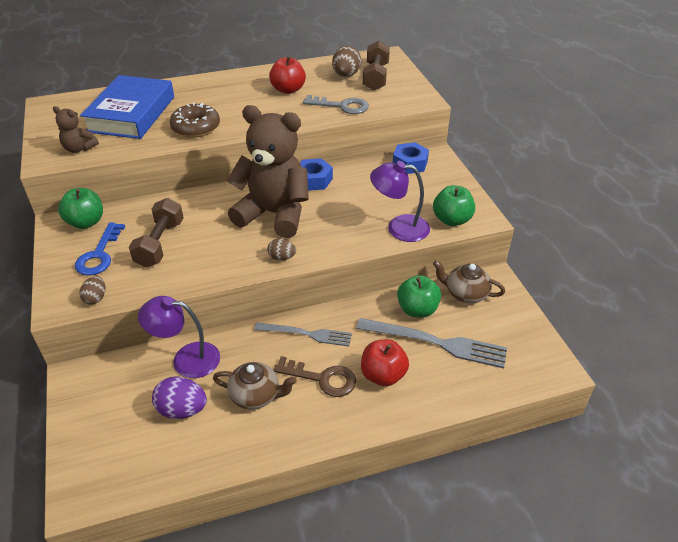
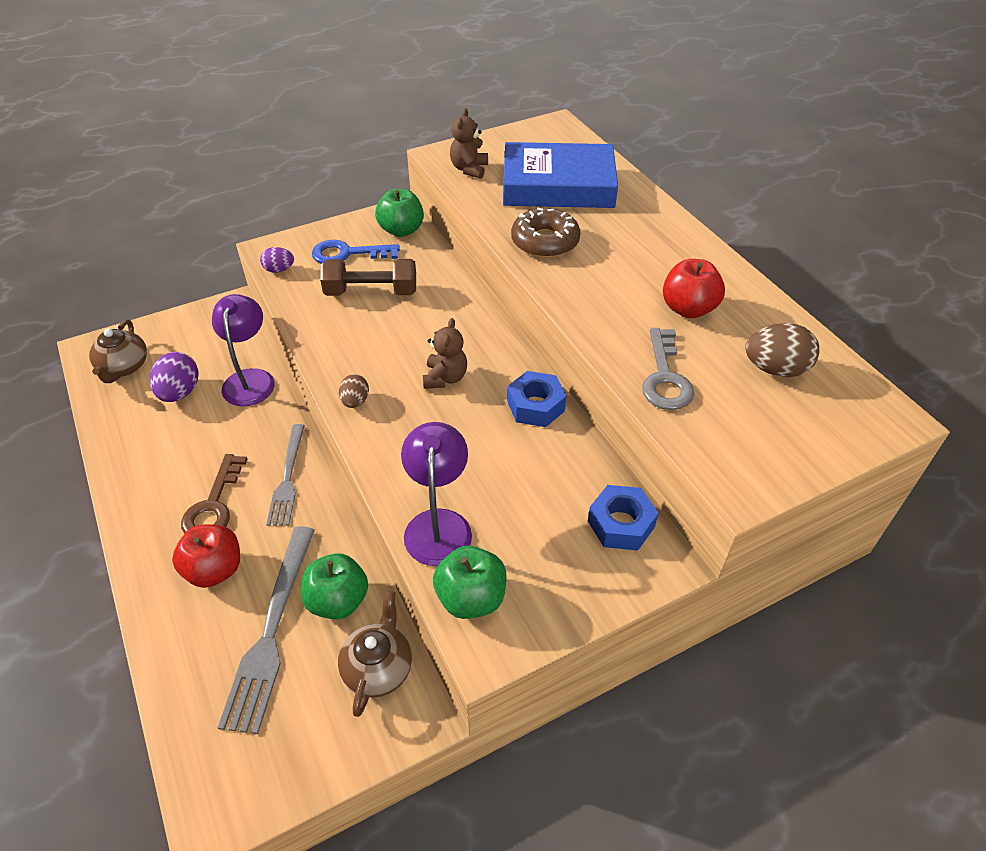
camera: 80 degrees right, 5 degrees up
(96, 298) = (279, 270): brown egg -> purple egg
(256, 395) = (193, 448): brown teapot -> brown teapot (124, 367)
(274, 214) = (445, 378): brown teddy bear -> brown teddy bear, size x0.43
(375, 77) = (792, 409): brown dumbbell -> none

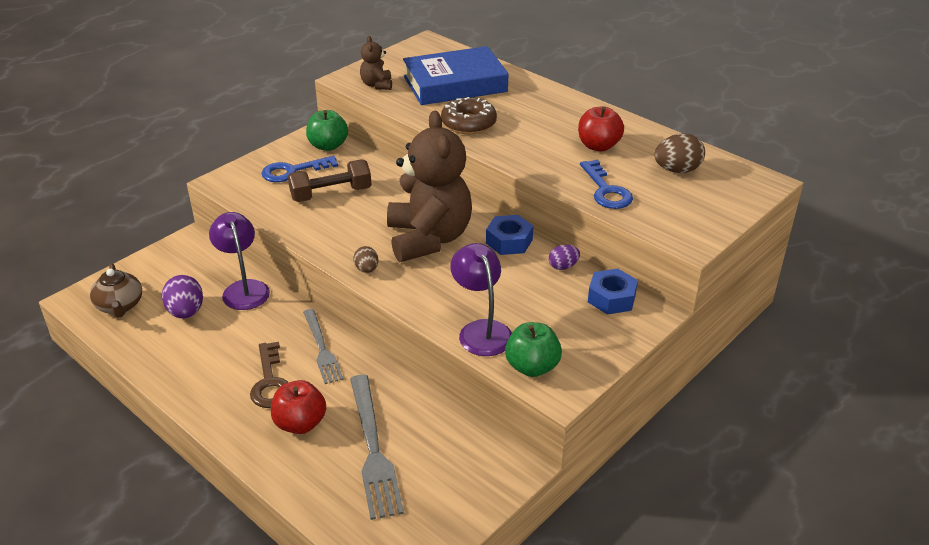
camera: 20 degrees left, 10 degrees down
(279, 270) = (240, 194): purple egg -> purple egg (563, 266)
(338, 600) = (414, 416): green apple -> none
(378, 668) = (471, 448): brown teapot -> none
(445, 378) = (429, 239): brown teddy bear -> brown teddy bear, size x2.31
(665, 377) = (606, 190): grey key -> blue key

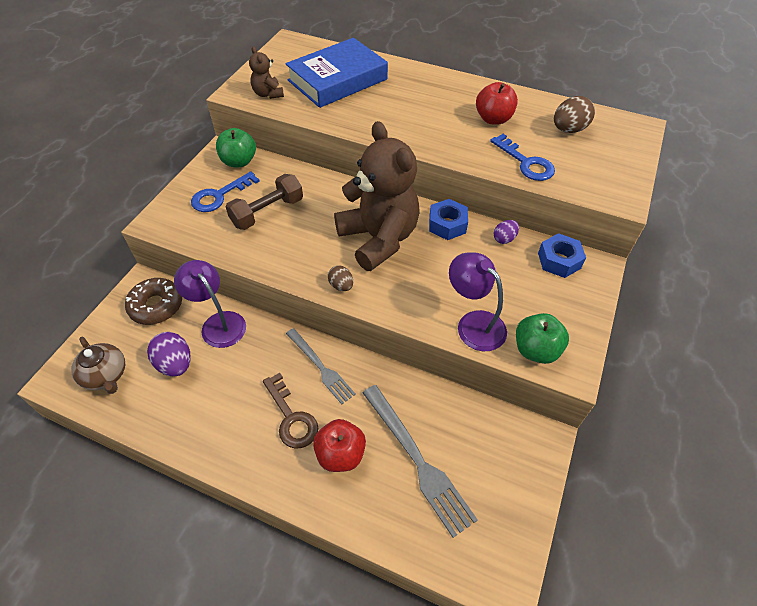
camera: 20 degrees left, 15 degrees up
(468, 123) = (372, 118): brown donut -> brown donut (156, 306)

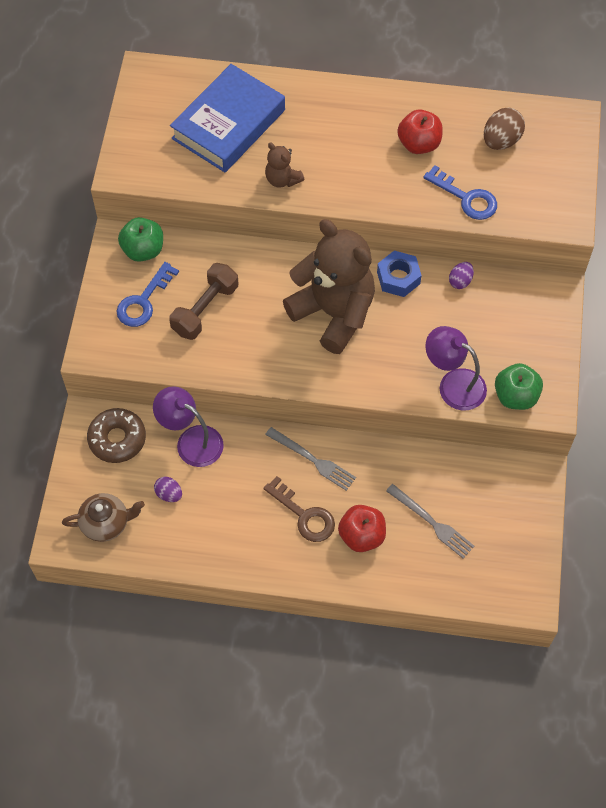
camera: 15 degrees left, 10 degrees up
(105, 375) = (106, 523): brown teapot -> brown teapot turned 45 degrees counterclockwise
(175, 364) = (169, 494): purple egg -> purple egg, size x0.60
(268, 94) = (158, 165): brown teddy bear -> brown teddy bear (282, 179)
(341, 286) = (315, 376): brown egg -> none
(417, 460) = (431, 522): grey fork -> grey fork, size x0.66
(559, 260) = (519, 294): blue nut -> none

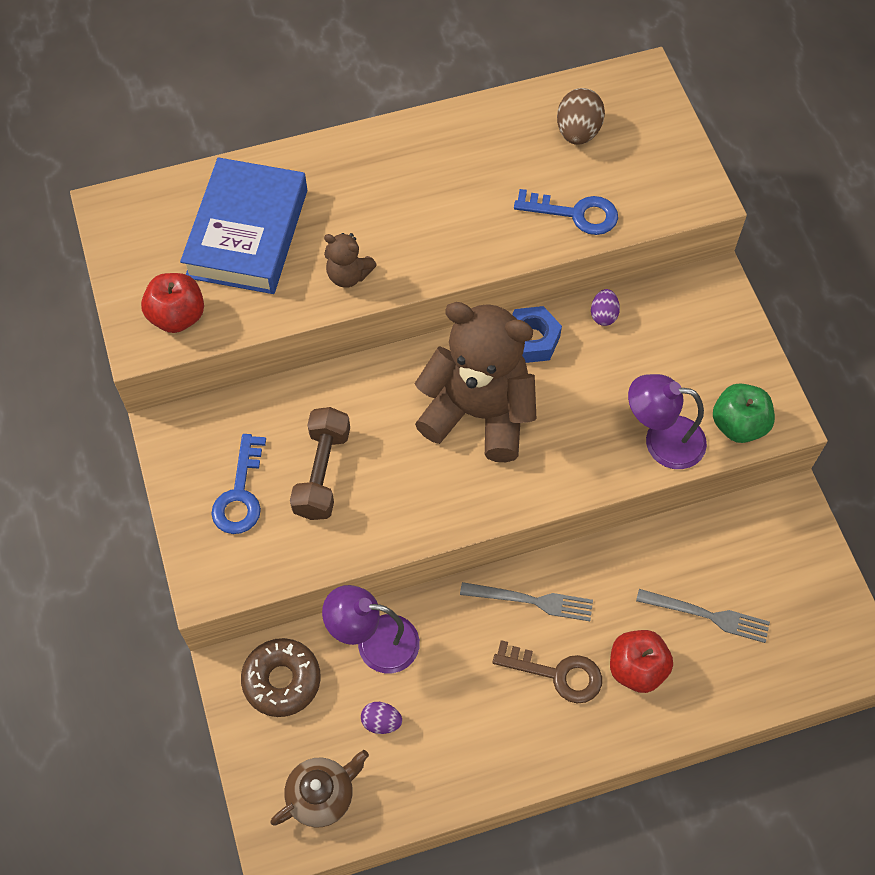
camera: 25 degrees left, 0 degrees up
(143, 250) = (207, 430): green apple -> none
(419, 144) = (487, 171): red apple -> red apple (177, 316)

